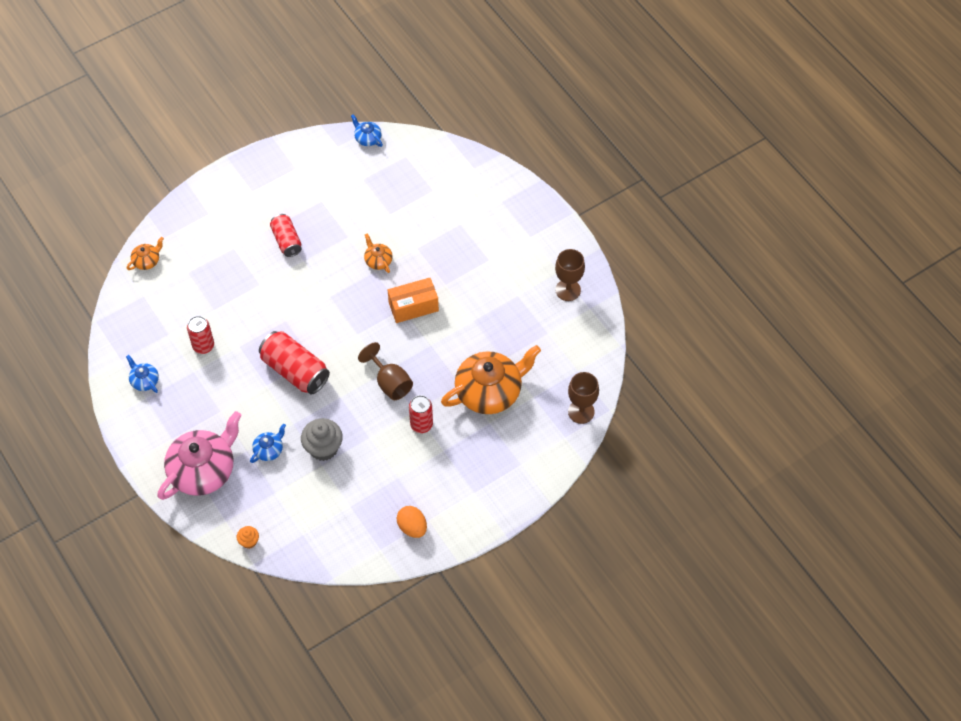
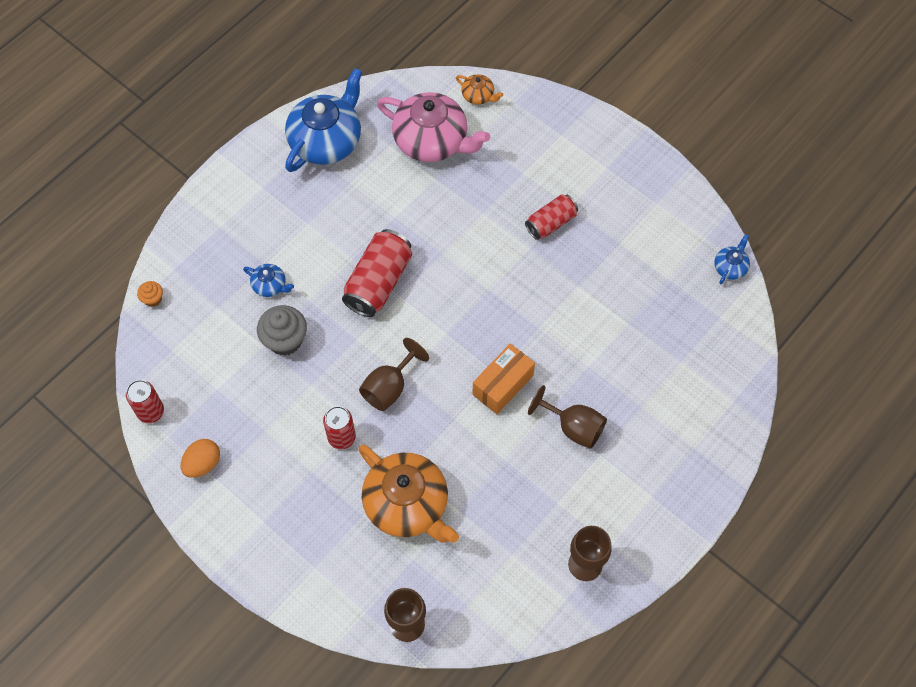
camera: 75 degrees right, 5 degrees up
(144, 381) = (326, 140): blue teapot -> blue teapot, size x2.24
(203, 346) = (385, 182): red can -> red can (151, 412)
(203, 470) = (230, 229): pink teapot -> pink teapot (432, 141)
(378, 260) = (556, 328): orange teapot -> none
(413, 307) = (502, 385): orange box -> orange box turned 75 degrees clockwise
(462, 270) = (573, 427): none -> brown goblet

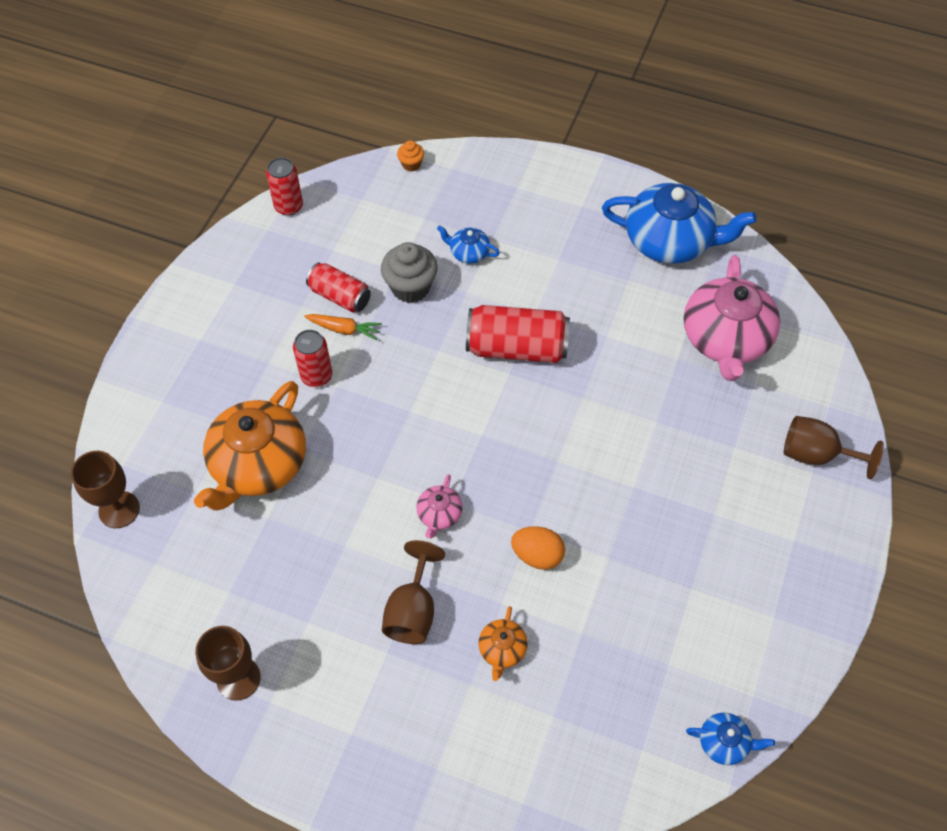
camera: 70 degrees right, 5 degrees down
(203, 464) = (247, 267): orange egg -> orange egg (537, 555)
(270, 285) = (468, 252): blue teapot -> blue teapot turned 105 degrees clockwise
(305, 403) = (344, 329): none -> orange carrot
(389, 387) = (392, 401): brown goblet -> brown goblet (816, 454)
(478, 95) = (815, 366): orange teapot -> orange teapot (502, 649)
(502, 385) = (439, 514): orange box -> pink teapot
(551, 223) = (680, 499): red can -> red can (340, 296)

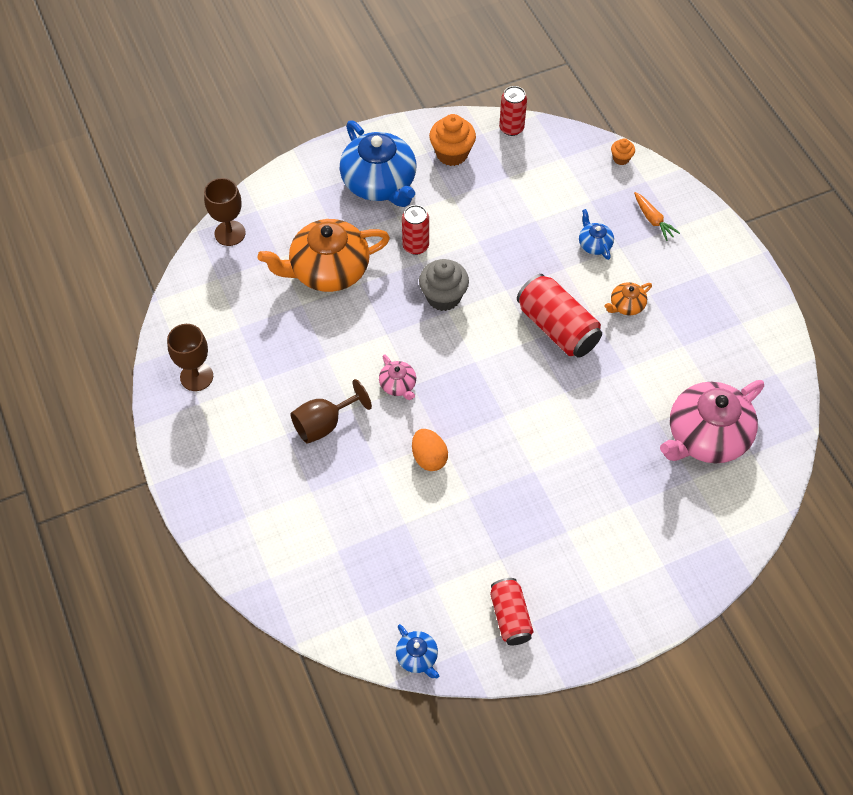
camera: 45 degrees right, 0 degrees up
(259, 268) = (452, 154): none -> orange cupcake
(340, 296) = (482, 209): red can -> red can (510, 617)
(344, 329) = (462, 231): orange carrot -> orange carrot (653, 220)
(410, 287) = (532, 237): grey cupcake -> grey cupcake (443, 297)
(439, 514) = (398, 385): pink teapot -> pink teapot turned 90 degrees counterclockwise
(502, 649) = (349, 489): orange teapot -> orange teapot (626, 305)
(669, 241) = (744, 343): blue teapot -> blue teapot (379, 183)
(816, 454) = (680, 557): brown goblet -> none

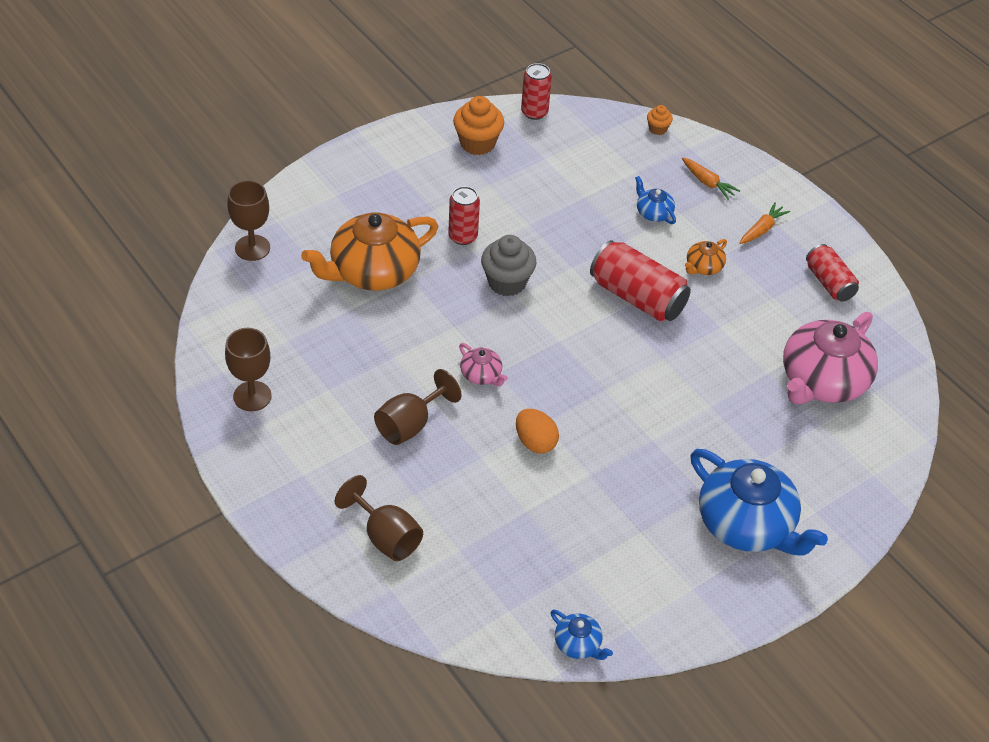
camera: 15 degrees left, 10 degrees down
(277, 527) = (385, 536): none -> brown goblet
(379, 183) = (407, 180): blue teapot -> blue teapot (746, 524)
(510, 617) = (668, 588): red can -> red can (829, 283)
(691, 274) = (762, 229): none -> orange carrot

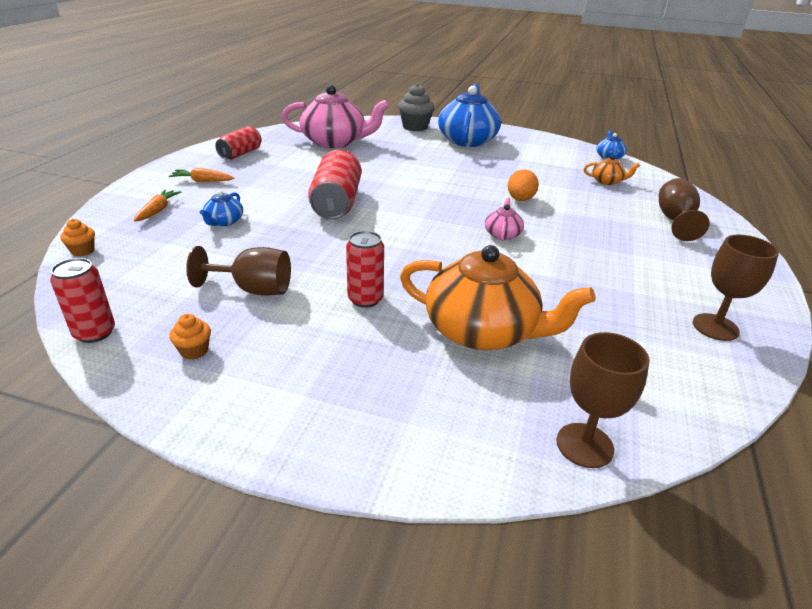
camera: 125 degrees left, 15 degrees down
(410, 424) = (591, 244): brown goblet -> brown goblet (253, 289)
(477, 143) = (194, 351): orange cupcake -> orange cupcake, size x0.52
(507, 282) = (394, 256): grey cupcake -> grey cupcake (415, 127)
(703, 267) = (271, 190): orange teapot -> orange teapot (607, 181)

